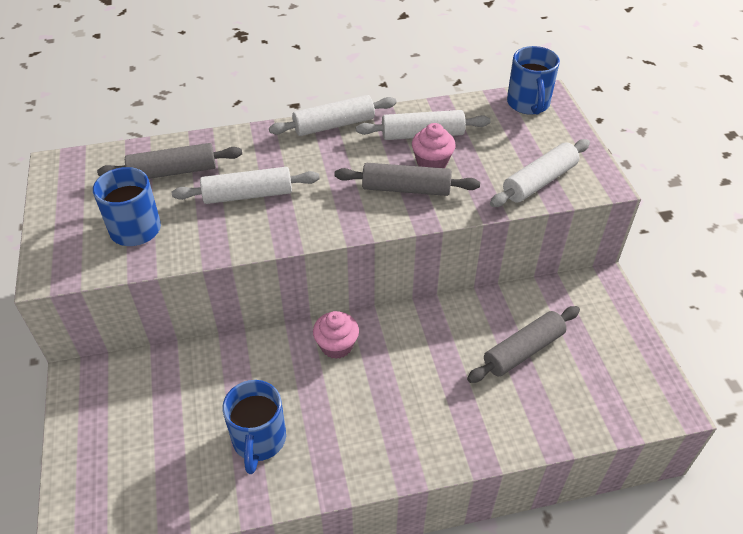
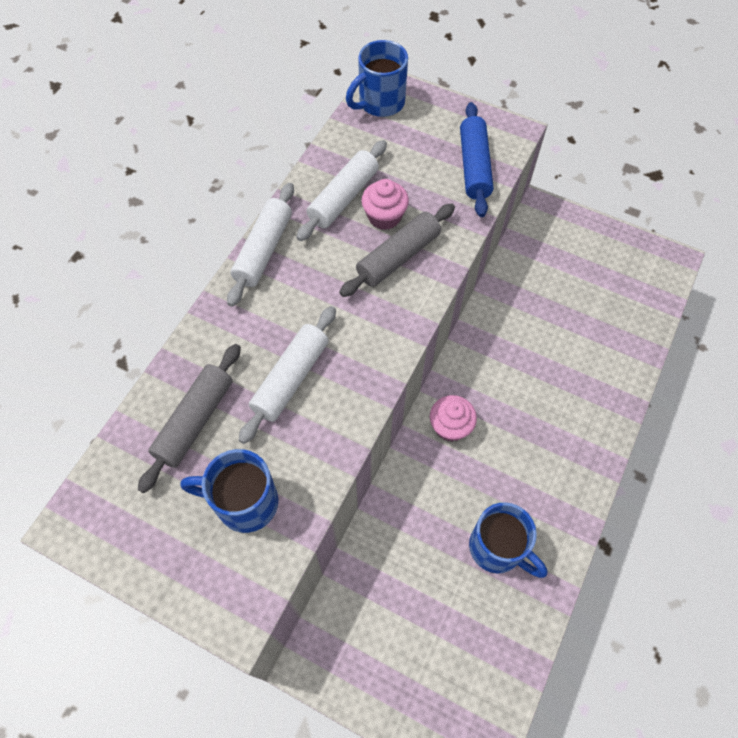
camera: 50 degrees left, 15 degrees up
(523, 351) = (559, 306): grey rolling pin -> none
(528, 104) = (380, 103): blue mug -> blue mug turned 105 degrees clockwise
(539, 181) = (474, 166): white rolling pin -> blue rolling pin

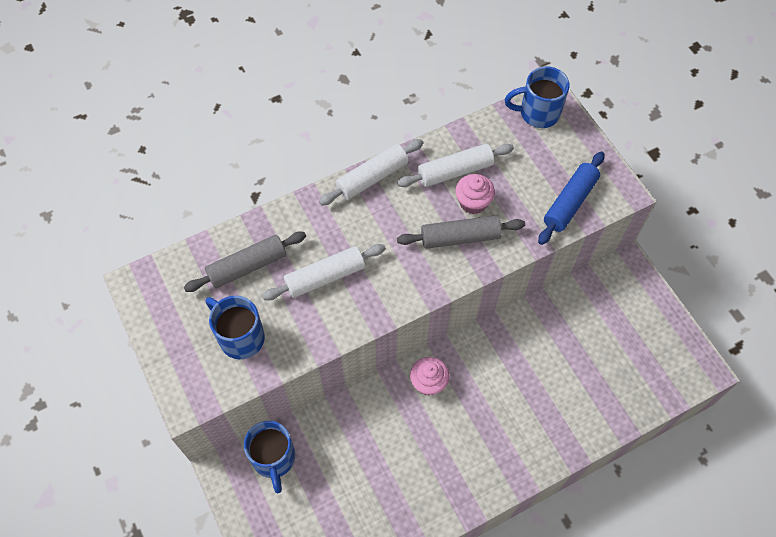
camera: 35 degrees right, 0 degrees up
(498, 548) = (396, 485): blue mug -> blue mug (274, 459)

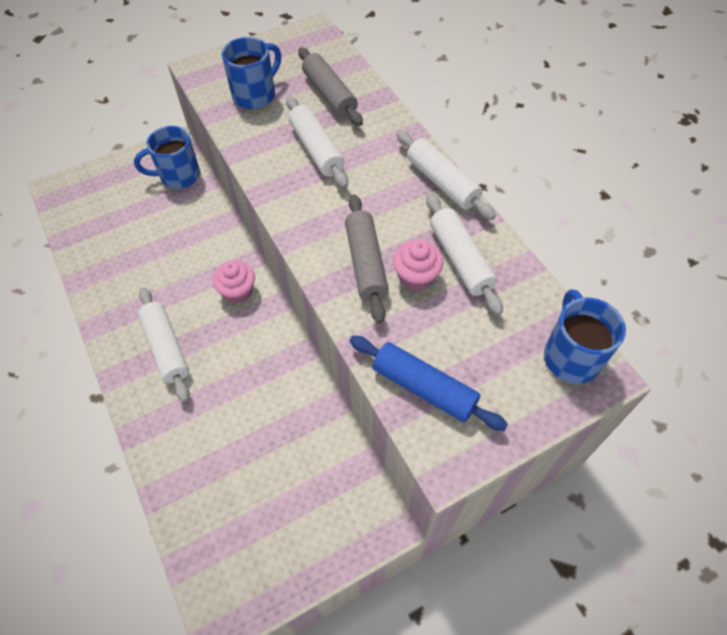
camera: 90 degrees right, 5 degrees down
(491, 440) = (166, 347): none -> white rolling pin

